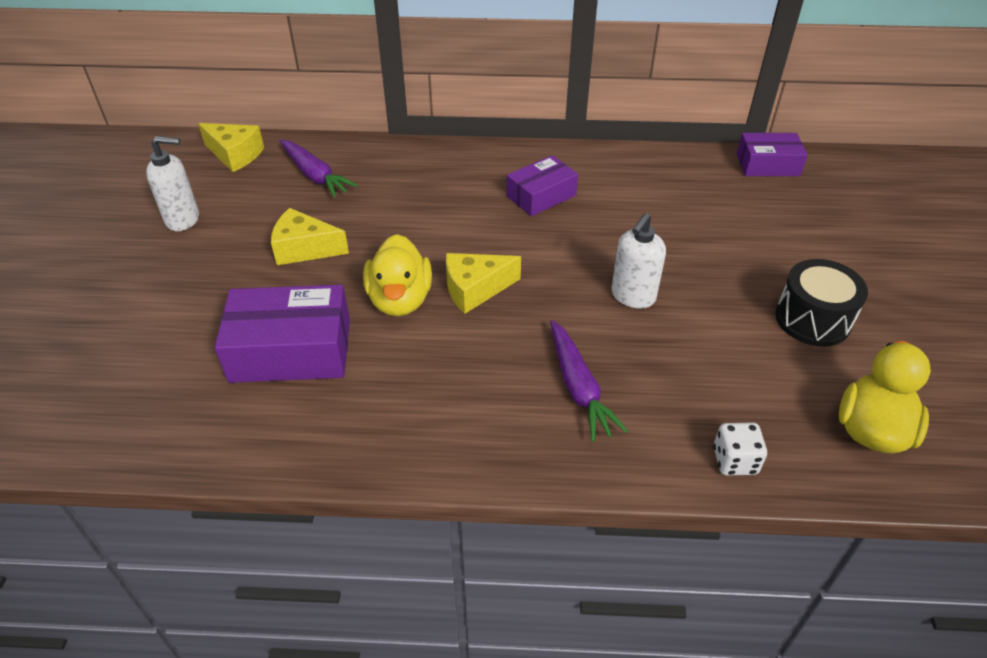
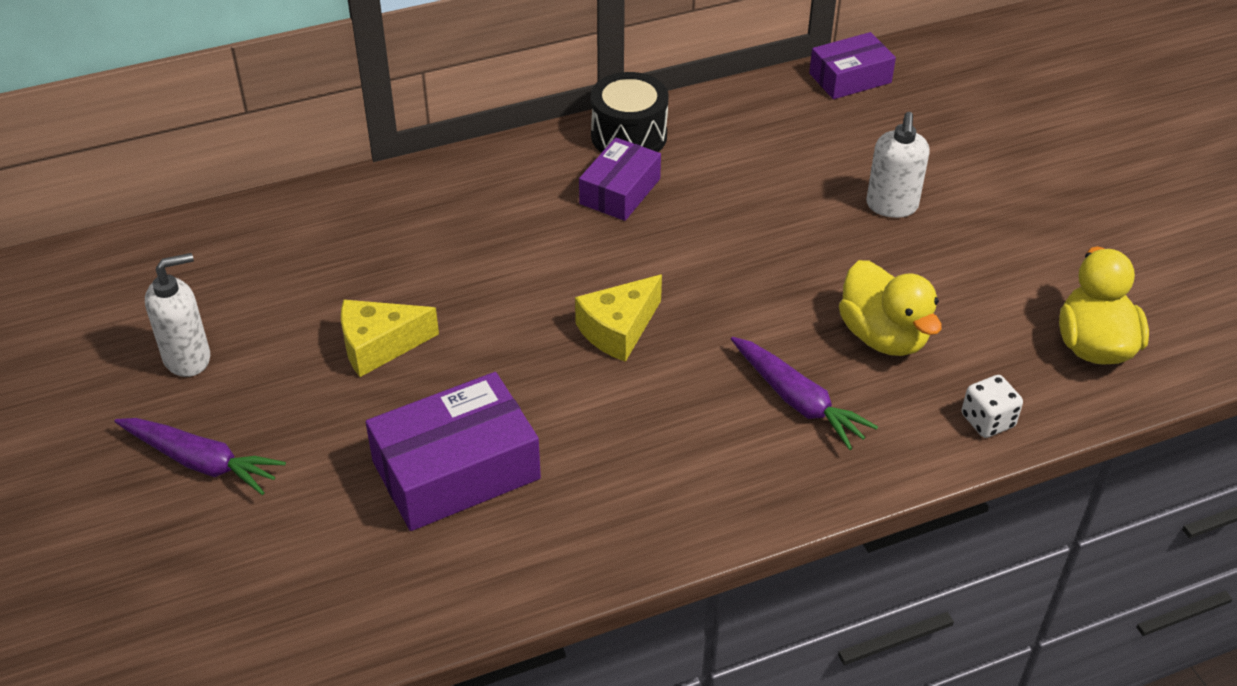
camera: 25 degrees left, 0 degrees up
(235, 155) = (187, 250): yellow cheese -> none
(315, 175) = (319, 247): purple carrot -> purple carrot (201, 462)
(400, 300) = (541, 370): yellow duck -> yellow duck (883, 336)
(632, 296) = (794, 282): white soap dispenser -> white soap dispenser (891, 206)
(812, 319) = (986, 249): black drum -> black drum (629, 136)

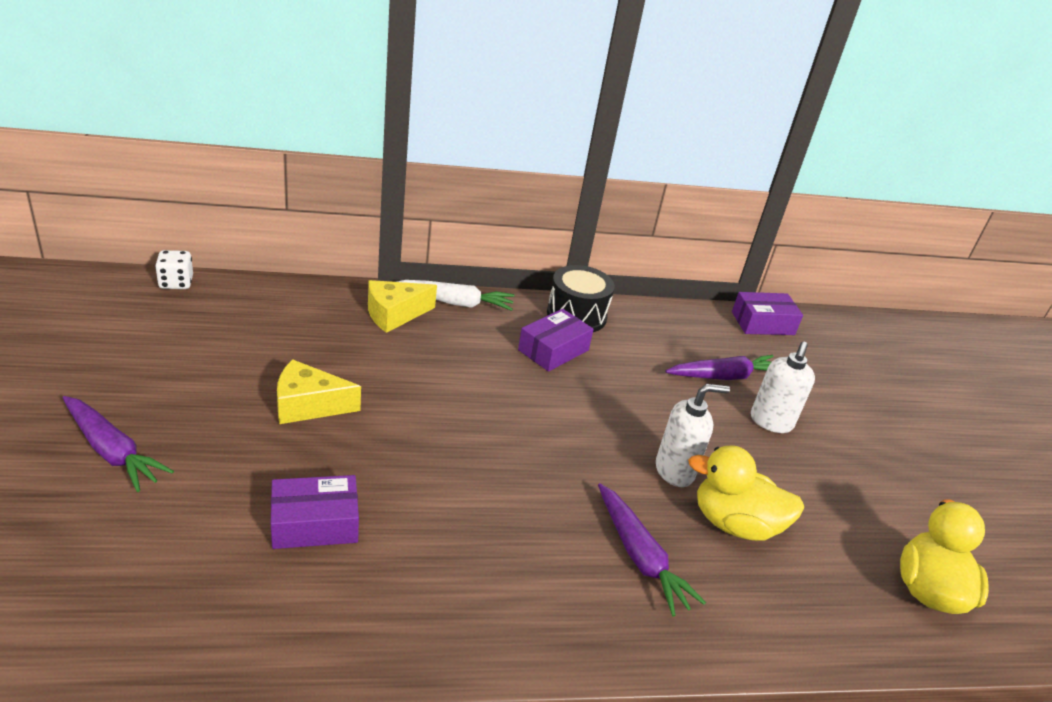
camera: 10 degrees right, 10 degrees down
(188, 358) = (156, 370): white soap dispenser -> white soap dispenser (675, 471)
(456, 470) = (315, 523): purple box -> purple box, size x0.63
(480, 164) = (455, 302): none -> white carrot
(618, 329) = (507, 450): yellow cheese -> yellow cheese (394, 314)
(825, 164) = (724, 376): none -> purple carrot
(883, 336) = (734, 524): yellow duck -> yellow duck turned 120 degrees clockwise
(987, 421) = (812, 630): white dice -> white dice (176, 283)

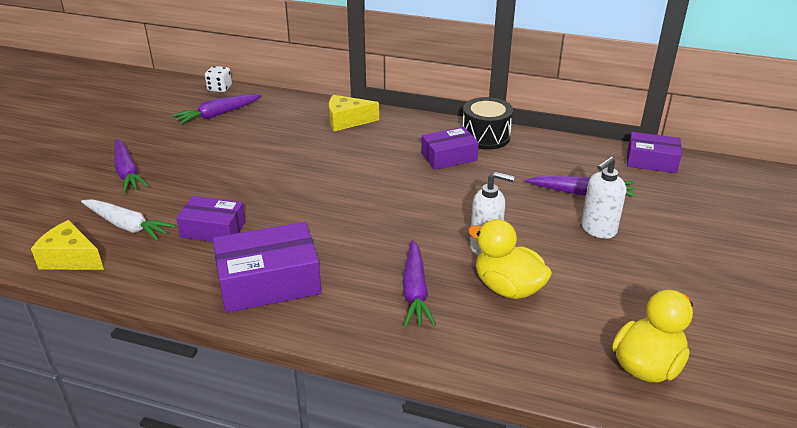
camera: 30 degrees right, 0 degrees up
(200, 327) = (218, 115): none -> purple carrot
(308, 405) = (253, 166): yellow cheese -> yellow cheese (71, 258)
(450, 592) = (269, 282): none -> purple box
(455, 302) = (396, 118): white carrot -> white carrot (127, 226)

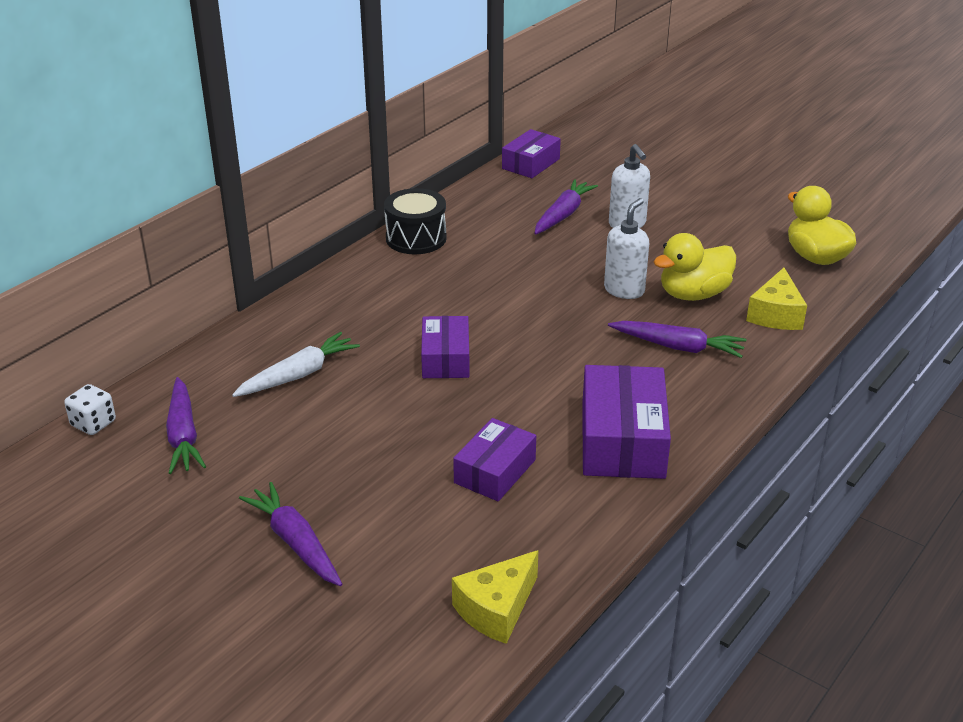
camera: 70 degrees left, 0 degrees up
(127, 172) = (295, 543): purple carrot -> purple carrot turned 120 degrees counterclockwise
(127, 226) = (444, 550): white carrot -> white carrot (298, 375)
(347, 121) = (300, 325): yellow cheese -> yellow cheese (775, 314)
(449, 157) = (442, 271): purple box -> purple box (445, 358)

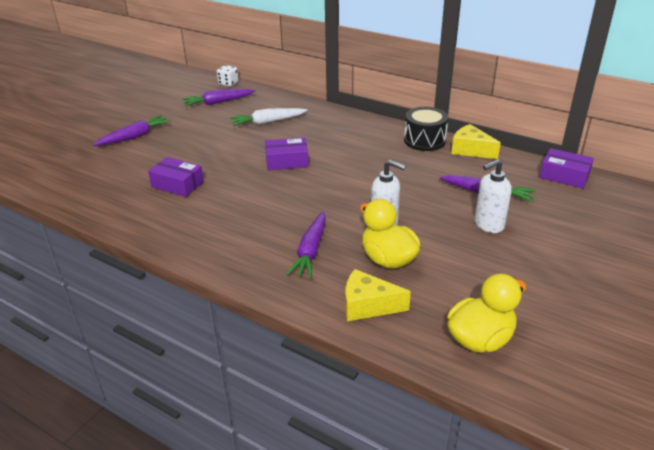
camera: 85 degrees right, 0 degrees up
(298, 375) = (268, 122): white carrot -> white carrot turned 120 degrees clockwise
(496, 609) = (69, 192): yellow cheese -> yellow cheese (470, 150)
(622, 440) = (201, 228): purple box -> none

